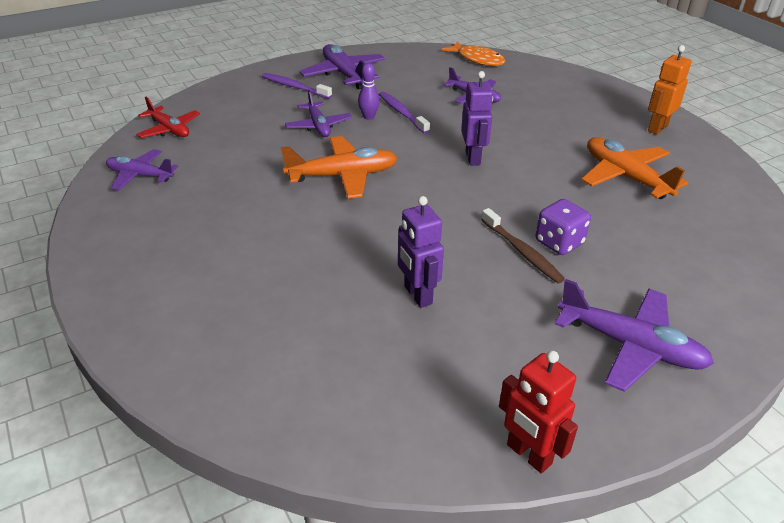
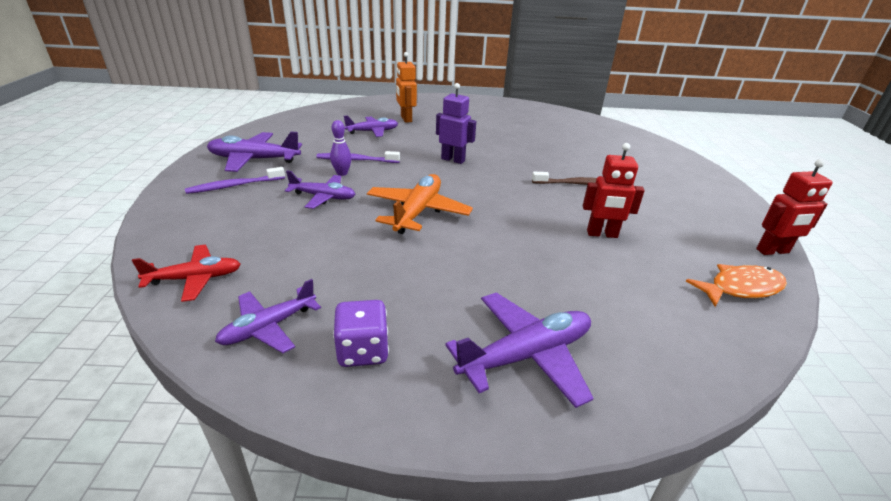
camera: 60 degrees left, 5 degrees down
(417, 295) = (602, 234): purple robot -> red robot
(477, 59) = (322, 113): orange fish -> orange fish (741, 288)
(559, 242) = (575, 170): purple dice -> purple dice (363, 351)
(625, 177) = (524, 130): orange plane -> none
(630, 346) = (684, 188): purple plane -> purple plane (526, 355)
(657, 128) = (483, 106): orange robot -> orange robot (406, 119)

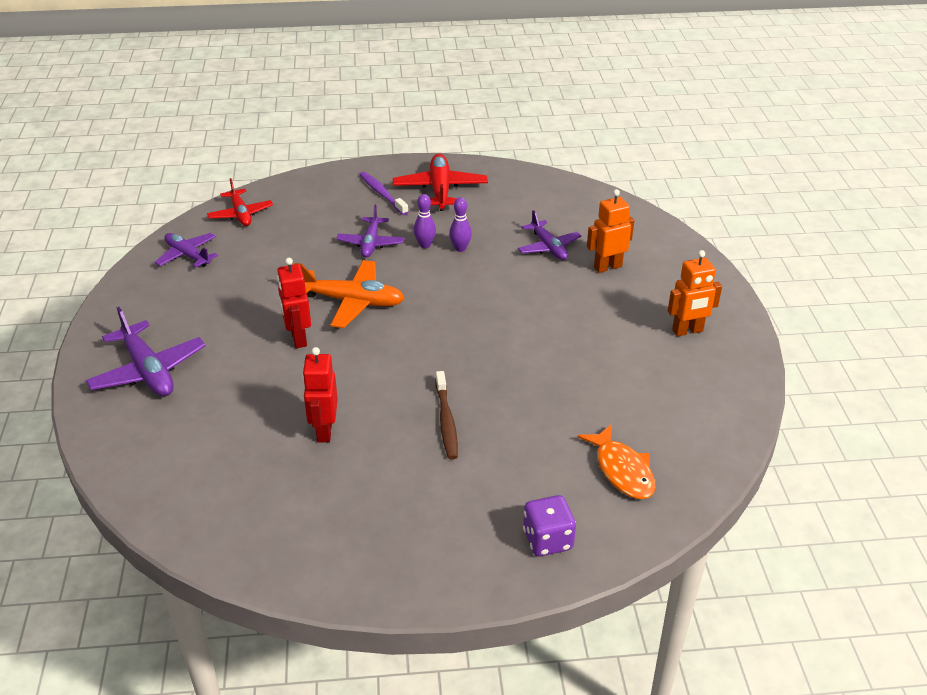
camera: 85 degrees right, 5 degrees up
(254, 160) = (440, 190): purple plane -> red plane
(356, 160) = (460, 248): purple toothbrush -> purple bowling pin
(363, 351) = (161, 297): purple dice -> purple dice (547, 540)
(453, 160) = (486, 316): purple robot -> none
(480, 110) = (687, 331): none -> orange robot
(741, 288) = (227, 525): orange fish -> orange fish (622, 470)
(772, 251) = (300, 581): red robot -> red robot (298, 338)

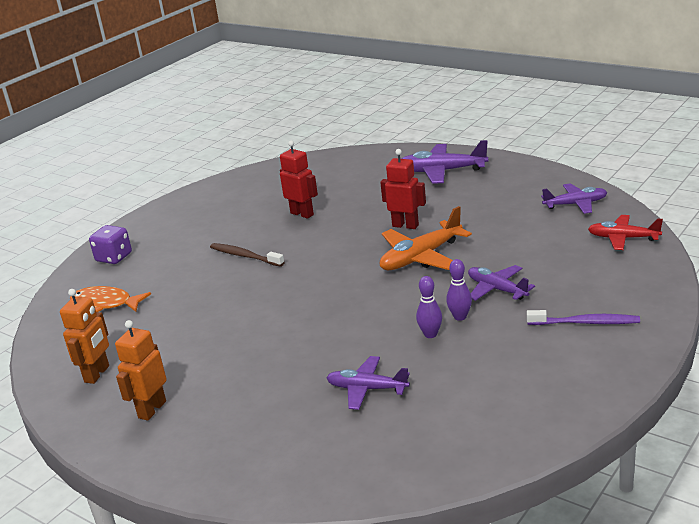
camera: 135 degrees right, 10 degrees down
(440, 190) = (555, 363): red plane -> none
(607, 267) = (290, 411): orange robot -> orange robot (97, 374)

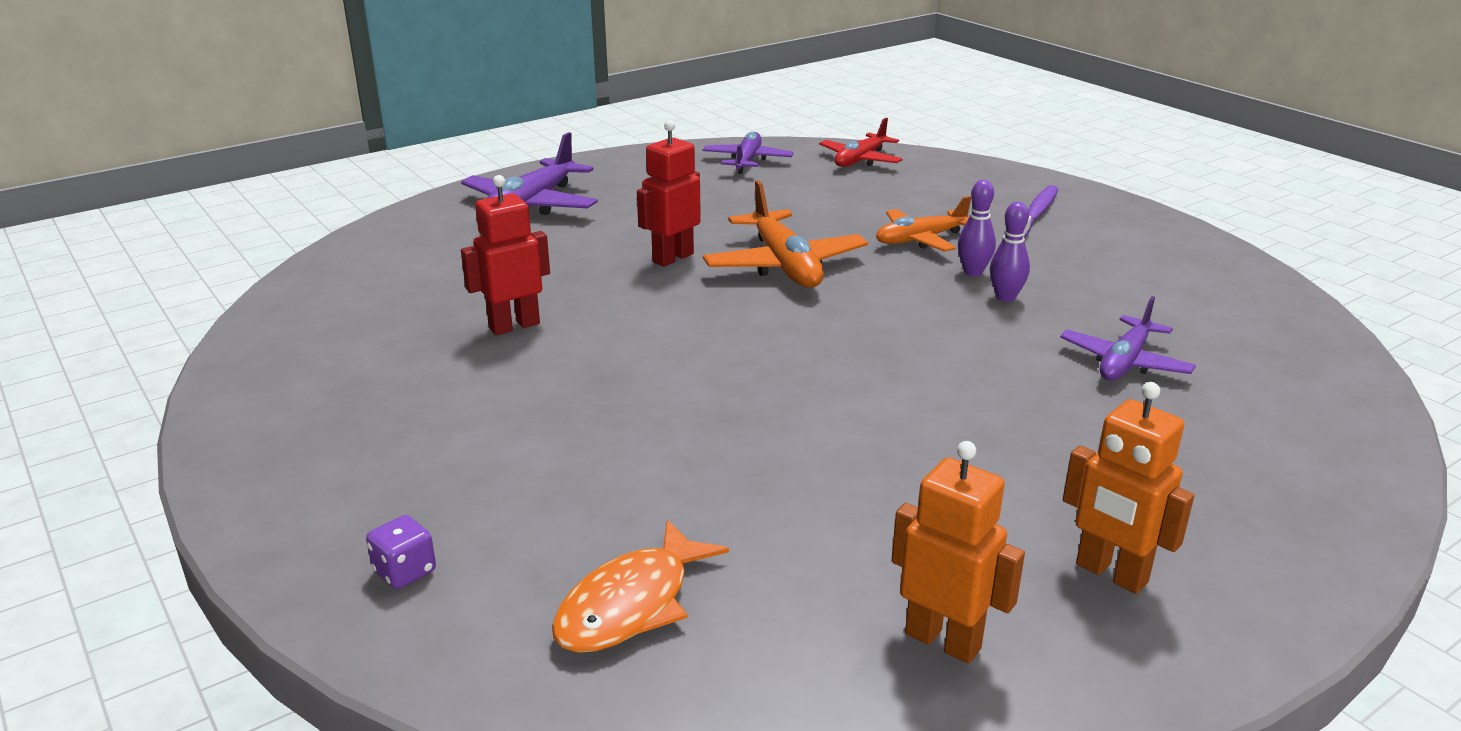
camera: 75 degrees left, 0 degrees up
(114, 257) = (405, 571): purple dice -> purple dice, size x0.63
(245, 256) = (609, 402): brown toothbrush -> none
(497, 289) = (920, 239): purple plane -> orange plane

